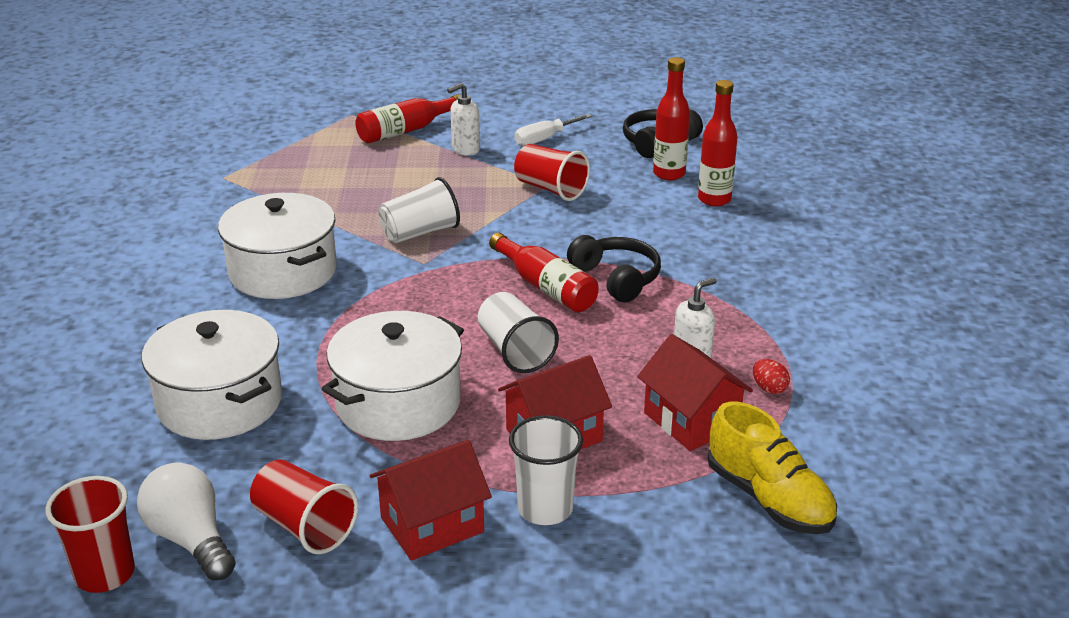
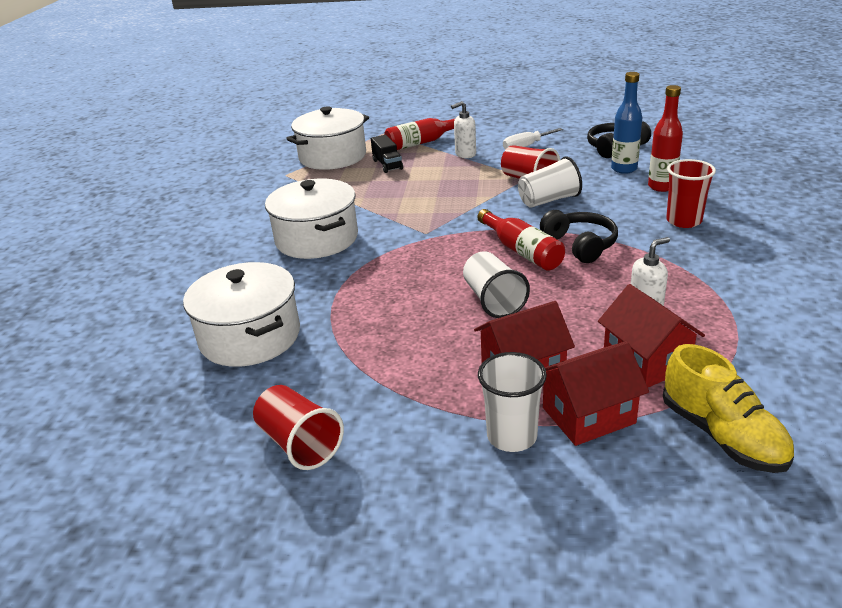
camera: 10 degrees right, 0 degrees up
(105, 574) = (126, 479): red cup -> red cup (684, 221)
(191, 539) = (203, 451): white light bulb -> none
(362, 164) = (387, 165): none -> black truck
(398, 403) = (392, 341): white pot -> white pot (332, 156)
(420, 232) = (425, 211): white cup -> white cup (549, 200)
(432, 525) = (409, 447): red house -> red house (588, 415)
(669, 174) = (624, 169): red bottle -> blue bottle
(769, 388) = (716, 335): red egg -> none

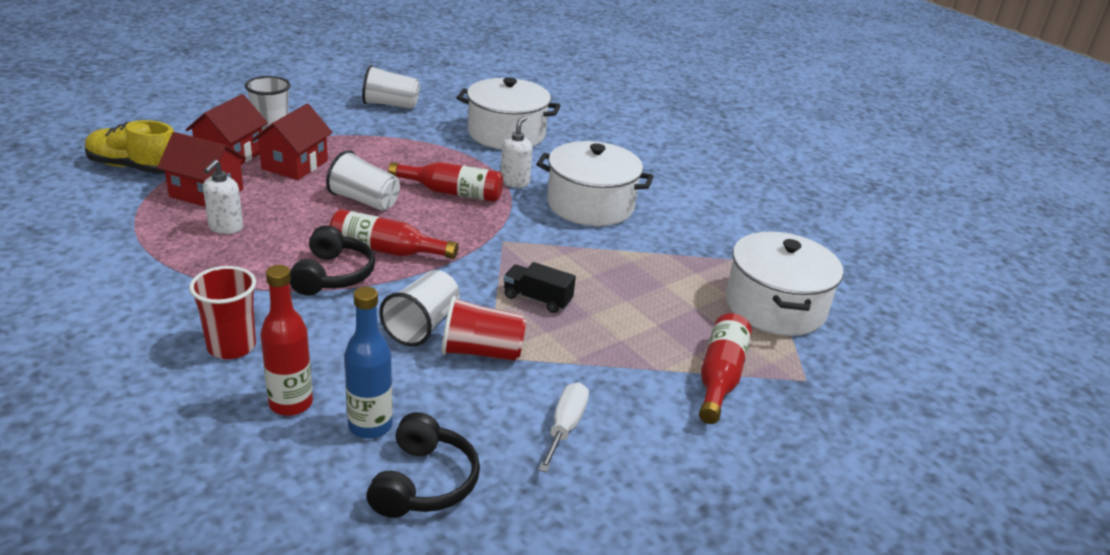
camera: 130 degrees right, 0 degrees up
(299, 444) = (390, 105): red cup -> white cup
(387, 165) = (689, 316): black truck -> black truck (537, 299)
(406, 284) = (452, 192): none -> red bottle
(465, 154) = (626, 373): white soap dispenser -> white soap dispenser (515, 182)
(580, 245) = (333, 275): black headphones -> black headphones turned 105 degrees counterclockwise

